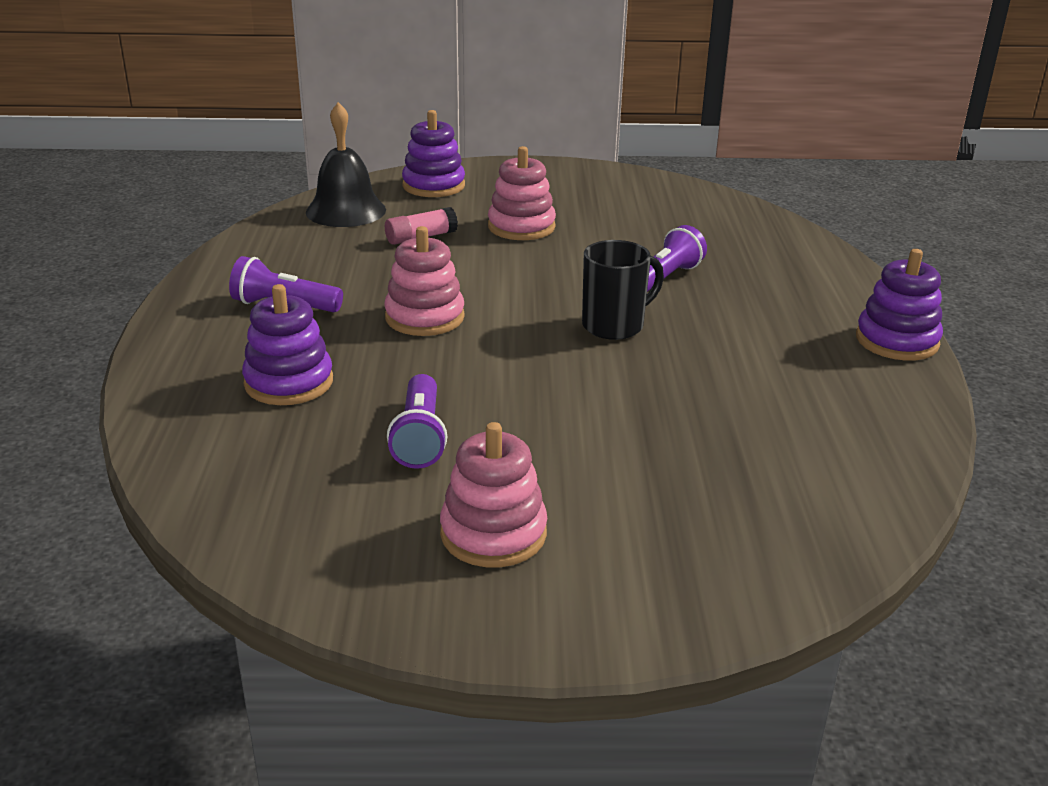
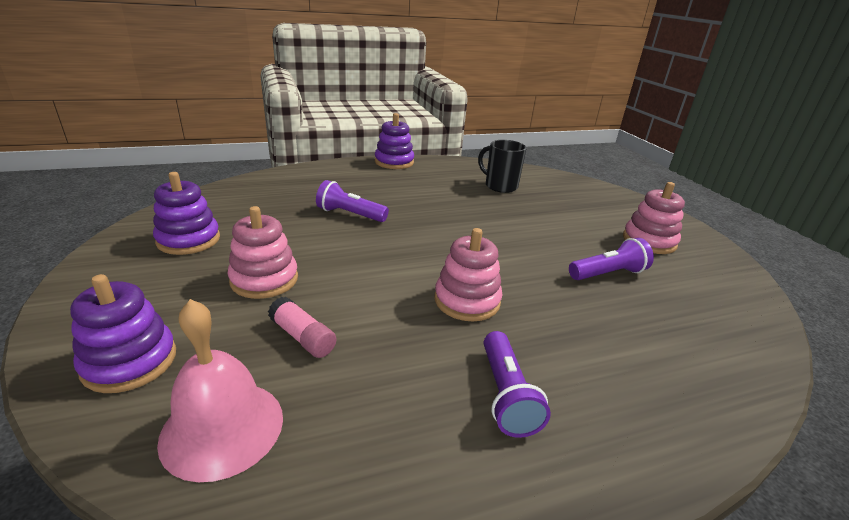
camera: 110 degrees left, 0 degrees up
(289, 382) = (615, 346): purple stacking toy -> purple stacking toy (189, 240)
(346, 211) = (222, 427): black bell -> pink bell
(615, 325) = (426, 226): black mug -> black mug (500, 186)

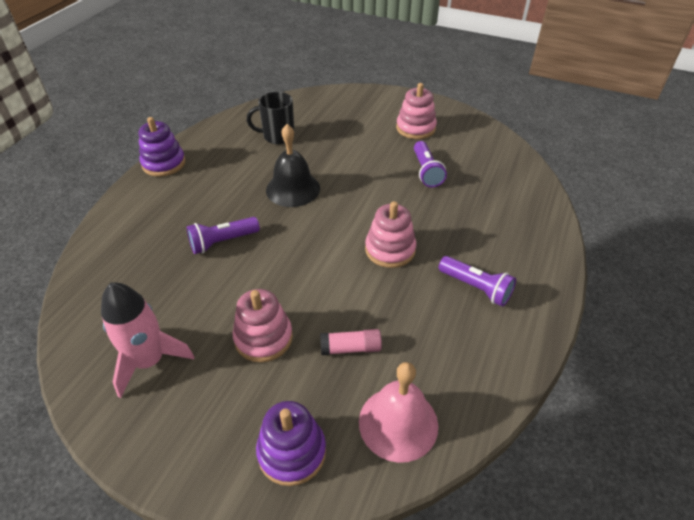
camera: 45 degrees left, 15 degrees up
(189, 240) = (149, 361): purple stacking toy -> pink rocket
(456, 217) = (293, 189): none -> black bell
(608, 274) = (426, 171): purple flashlight -> purple flashlight turned 150 degrees clockwise

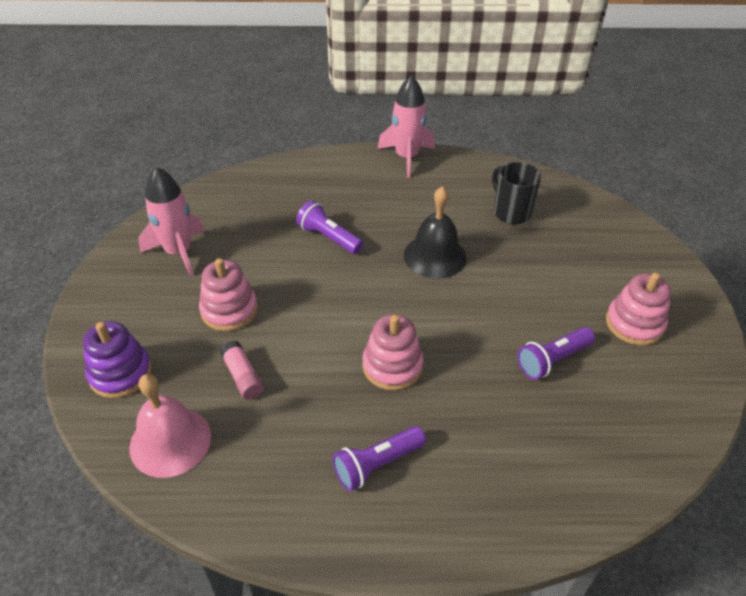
camera: 65 degrees right, 0 degrees up
(164, 163) = (407, 157): purple stacking toy -> pink rocket
(476, 288) = (377, 464): purple flashlight -> purple flashlight turned 45 degrees clockwise

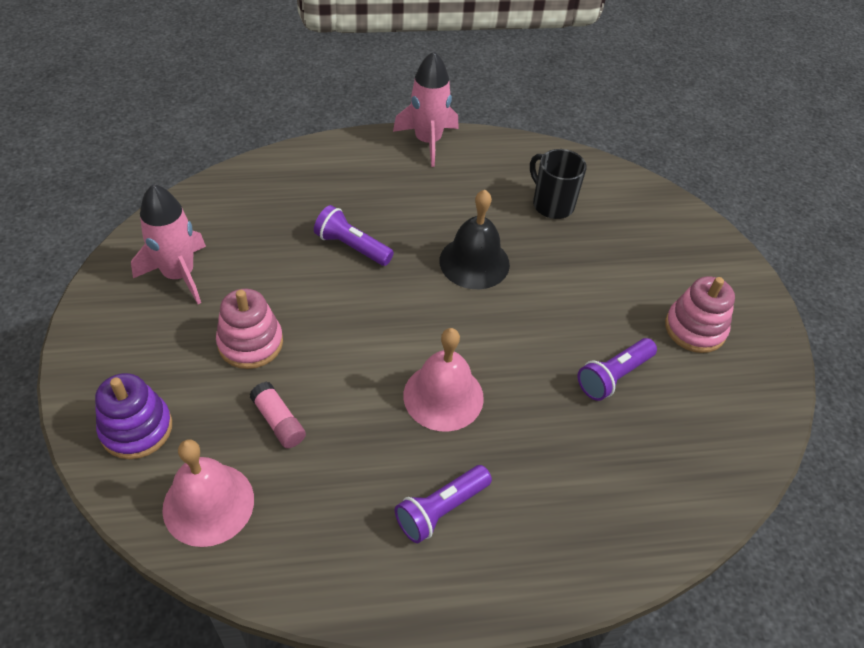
camera: 10 degrees left, 5 degrees up
(392, 366) = (443, 396): pink stacking toy -> pink bell

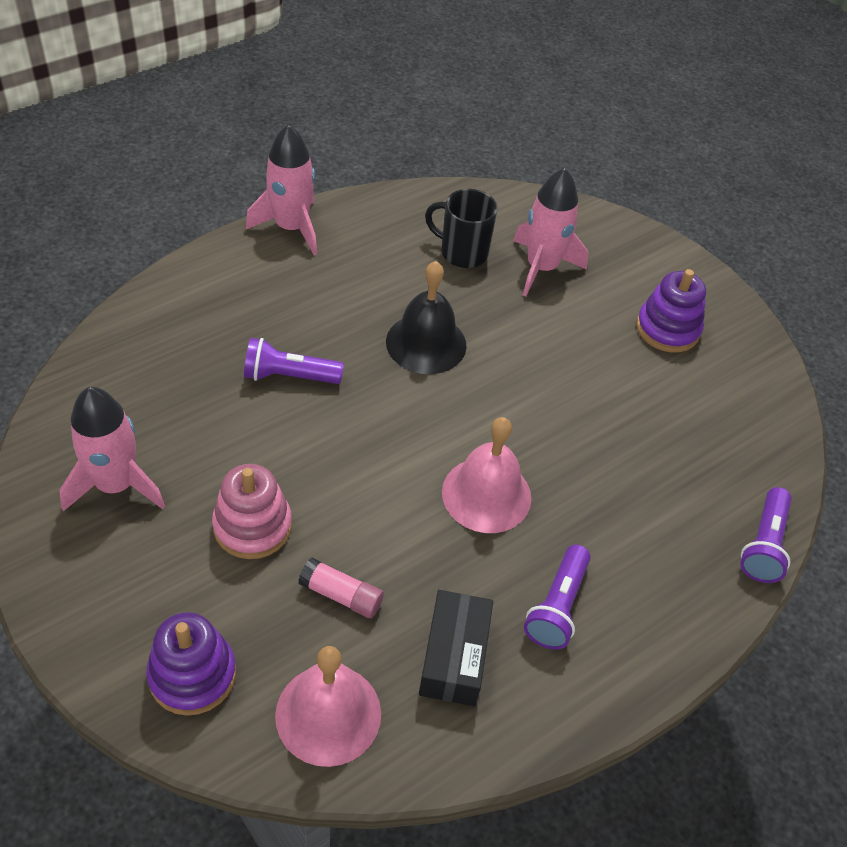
camera: 30 degrees left, 0 degrees up
(331, 508) = (454, 657): none -> black box
(612, 239) = (541, 268): none -> pink rocket
(613, 376) = (627, 405): purple flashlight -> purple flashlight (763, 545)
(695, 328) = (667, 329): pink stacking toy -> purple stacking toy

